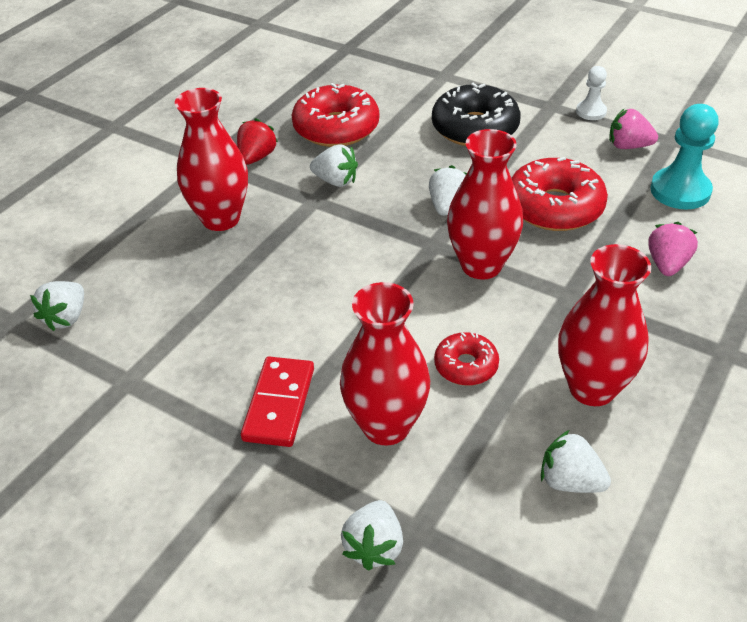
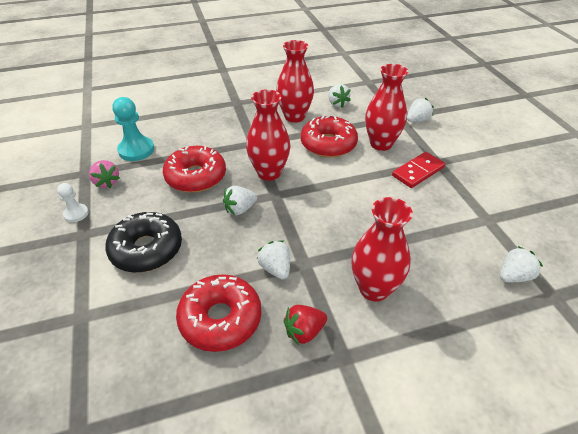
camera: 140 degrees left, 0 degrees up
(466, 366) = (328, 144): red donut -> red donut, size x1.82
(667, 264) = (200, 131): pink strawberry -> none

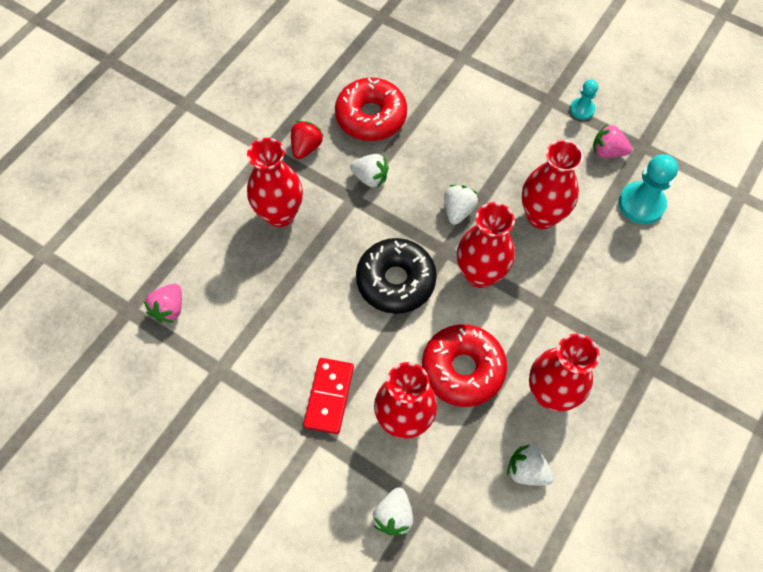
camera: 140 degrees right, 20 degrees up
(76, 214) = (582, 109): white pawn -> turquoise pawn
(147, 249) = (485, 123): black donut -> black donut (395, 281)
(196, 177) = (541, 216): red donut -> red vase
(513, 276) = (169, 309): white strawberry -> pink strawberry

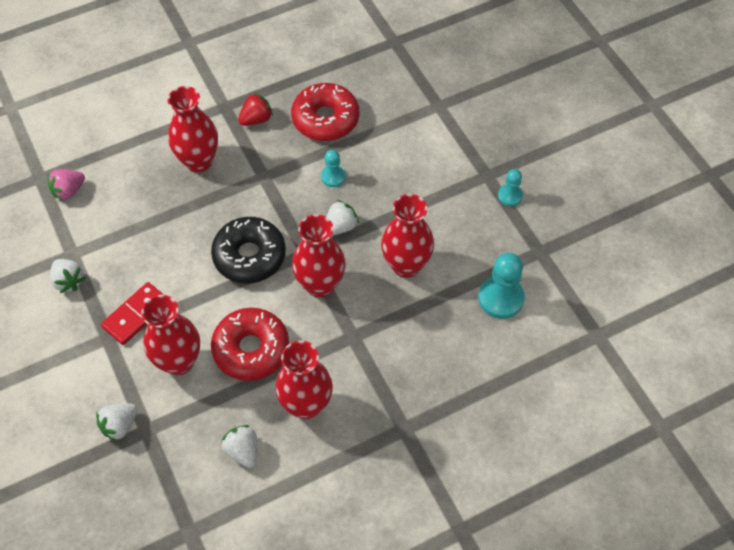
camera: 30 degrees right, 5 degrees down
(370, 178) = (289, 167): white strawberry -> white strawberry (69, 281)
(417, 167) = (333, 177): none -> turquoise pawn
(607, 151) = (505, 241): pink strawberry -> none

